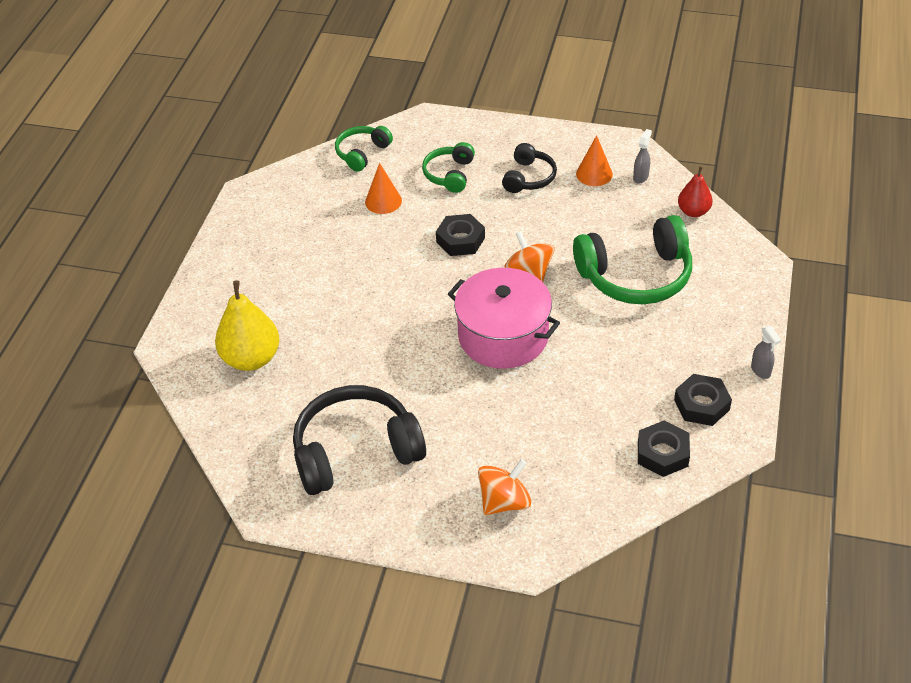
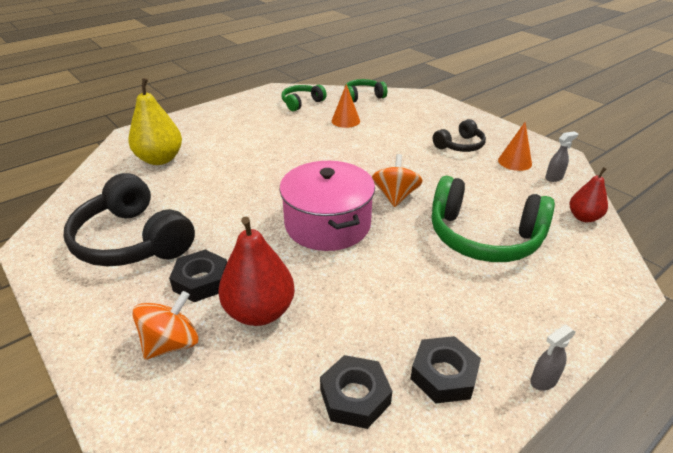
camera: 35 degrees right, 10 degrees down
(355, 451) = (133, 240): black headphones -> black headphones turned 150 degrees counterclockwise
(450, 174) = (405, 124): green headphones -> green headphones (302, 103)
(460, 240) = (369, 158): black nut -> black nut (201, 281)
(504, 501) = (171, 343): orange spinning top -> orange spinning top turned 45 degrees counterclockwise
(538, 440) = (259, 312): none -> red pear
(761, 371) = (543, 381): grey spray bottle -> grey spray bottle turned 45 degrees clockwise

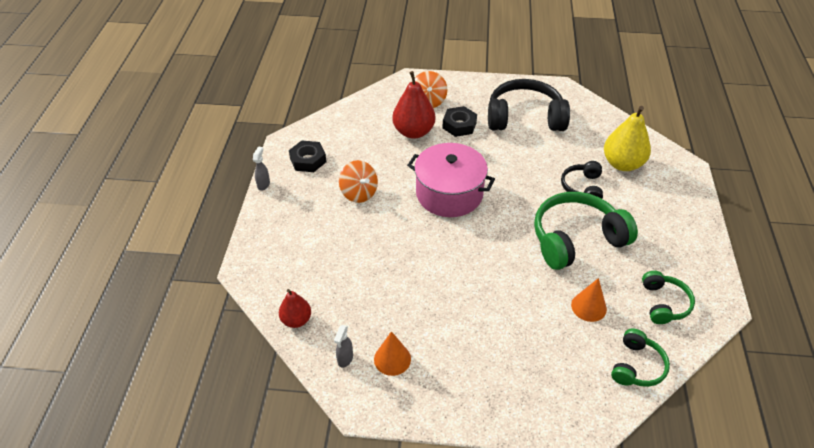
camera: 135 degrees right, 10 degrees up
(355, 396) = (335, 131): black nut -> none
(395, 196) = (439, 245): orange spinning top -> orange spinning top (359, 193)
(460, 145) = (457, 348): black headphones -> black headphones (582, 187)
(483, 237) = (351, 250): green headphones -> green headphones (576, 239)

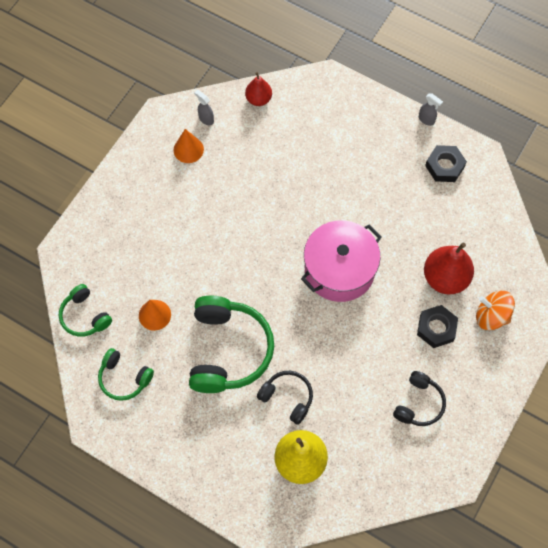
camera: 115 degrees right, 20 degrees up
(359, 193) = (378, 193): orange spinning top -> none
(524, 118) = (419, 403): black headphones -> black headphones, size x0.54

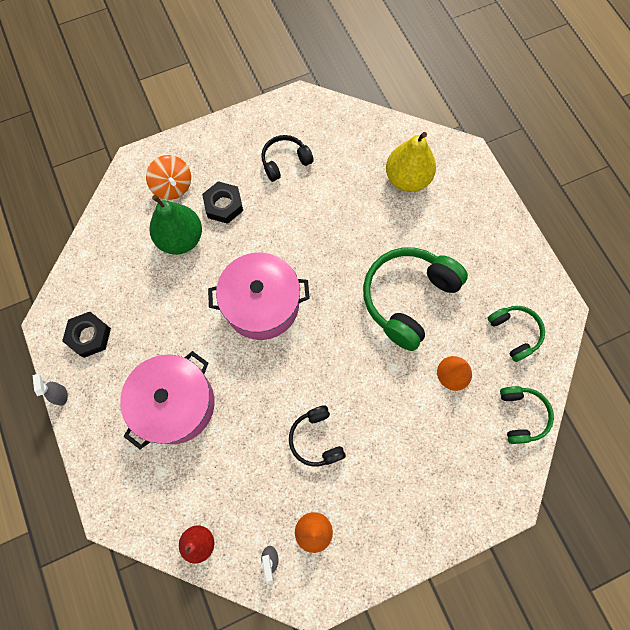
camera: 145 degrees left, 5 degrees up
(287, 398) = (384, 229): black headphones -> black headphones (316, 439)
(343, 164) = (175, 404): none -> pink pot
(445, 278) = (181, 238): red pear -> green pear

